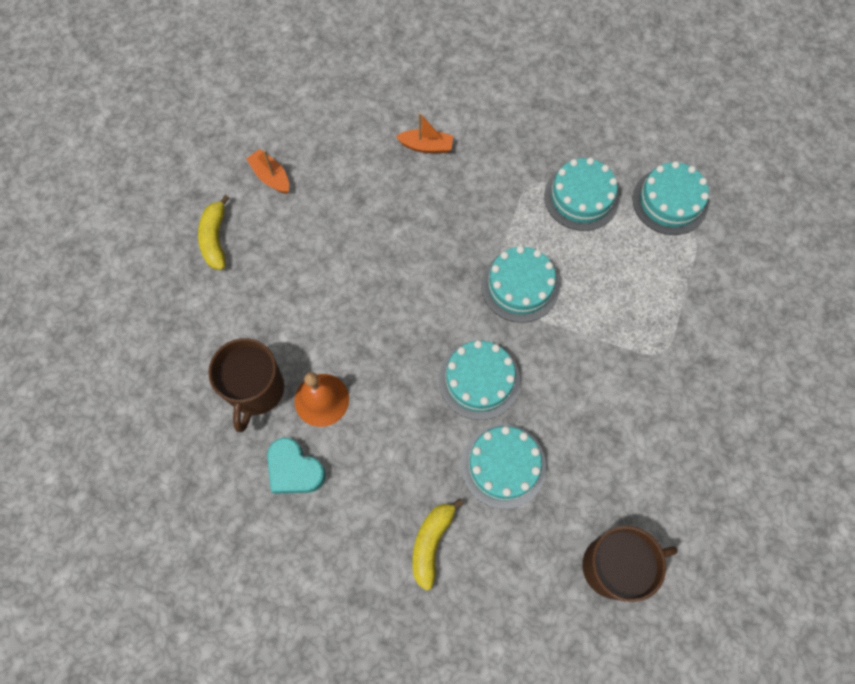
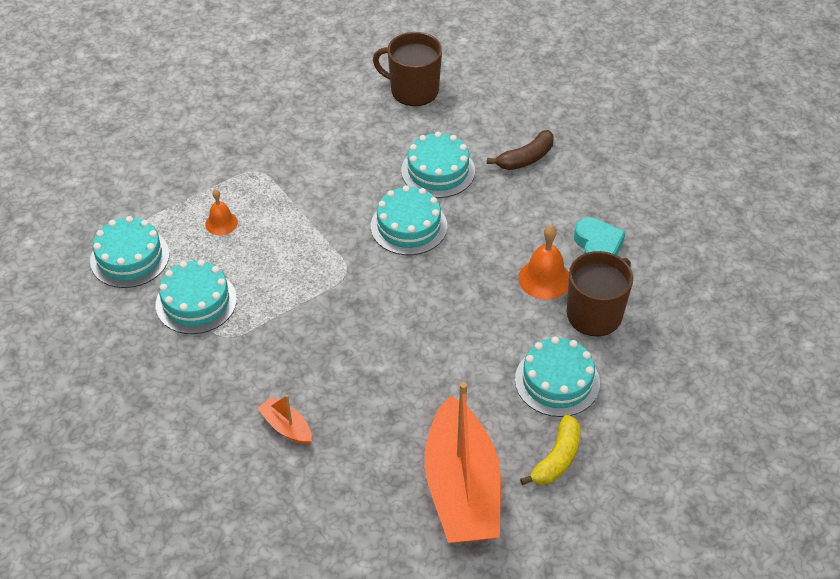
camera: 145 degrees left, 20 degrees down
(271, 177) = (462, 488): orange boat -> orange boat, size x2.37
(431, 543) = (525, 158): yellow banana -> brown banana
(520, 286) = (316, 267): turquoise cake -> turquoise cake (557, 381)
(635, 278) = (221, 223): none -> orange bell

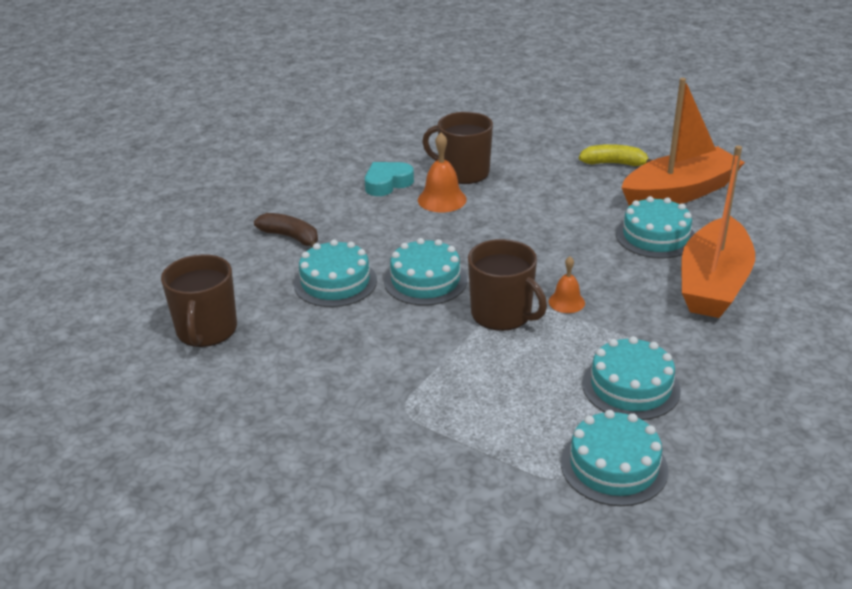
camera: 110 degrees left, 15 degrees down
(221, 223) = (507, 409): orange bell -> orange bell (566, 302)
(286, 427) = (713, 284): orange boat -> orange boat, size x2.37
(332, 259) = (502, 314): none -> brown mug
(557, 381) = (545, 175): turquoise cake -> turquoise cake (655, 236)

